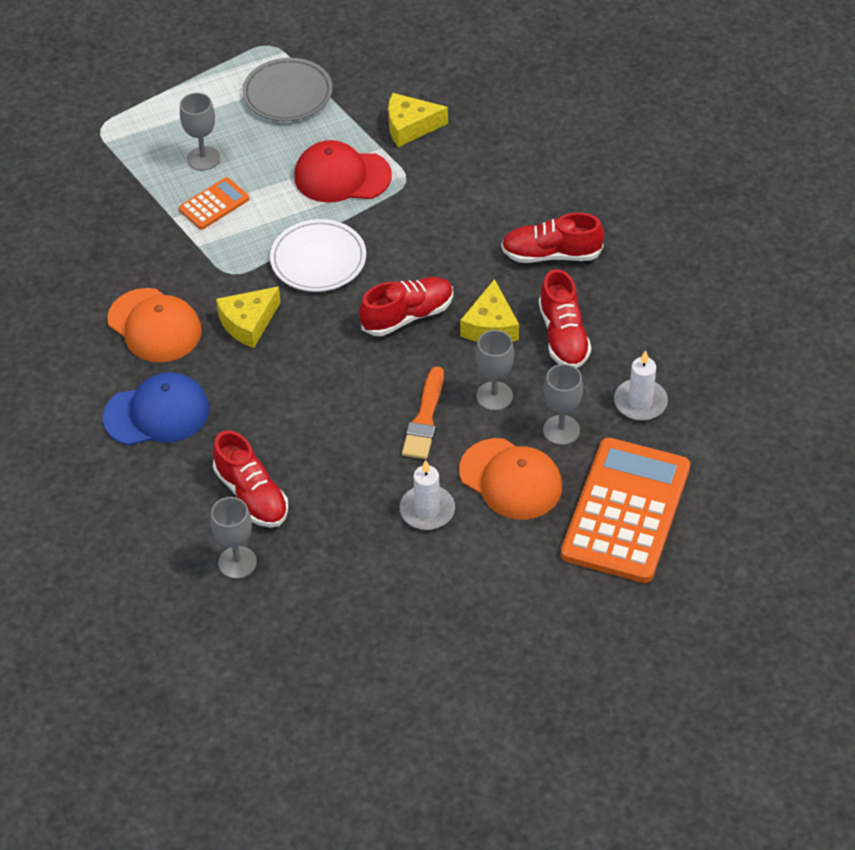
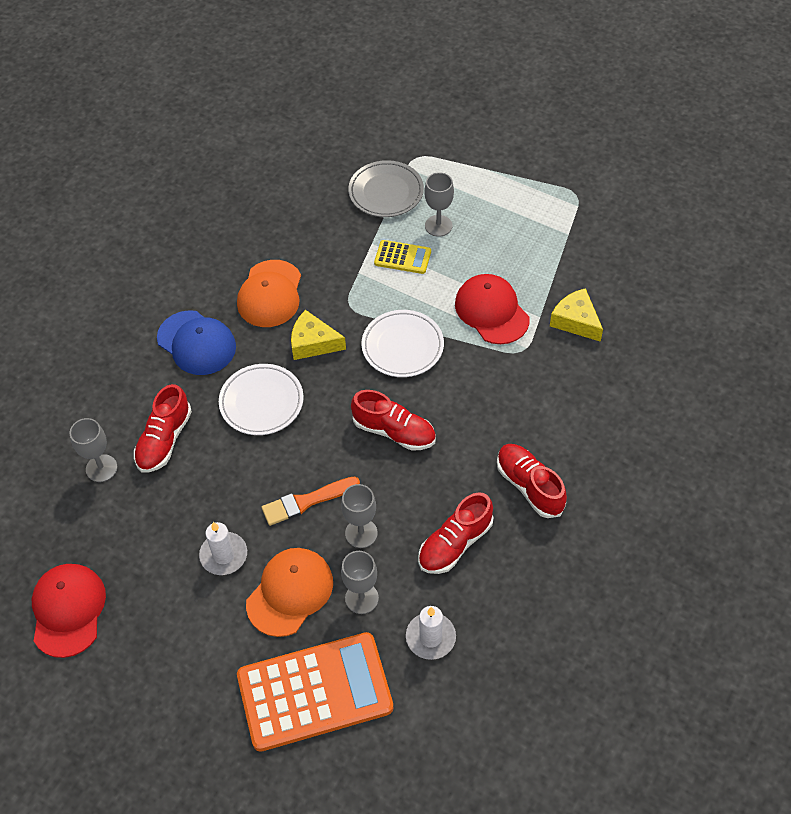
camera: 55 degrees right, 5 degrees up
(214, 204) = (402, 257): orange calculator -> yellow calculator
(280, 397) = (261, 402): none -> white plate
(287, 94) = (540, 233): grey plate -> grey plate (386, 192)
(381, 663) = (68, 610): none -> red cap
(490, 326) = (427, 489): yellow cheese -> none
(510, 479) = (290, 592): orange cap -> orange cap turned 150 degrees counterclockwise

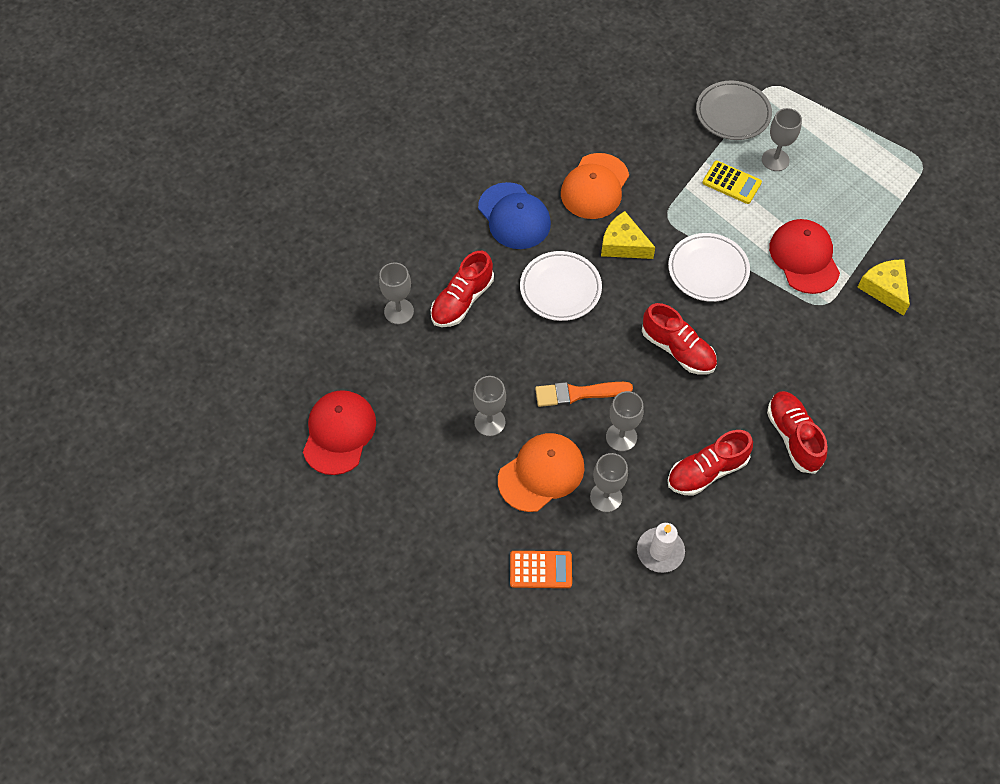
camera: 15 degrees right, 5 degrees up
(224, 555) = (489, 422): white candle -> grey goblet
(315, 692) = (540, 570): orange calculator -> orange calculator, size x0.46

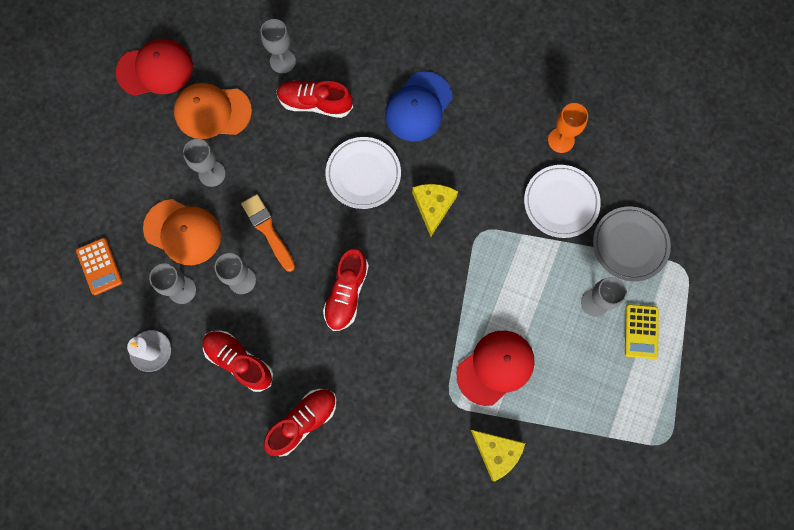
camera: 65 degrees right, 15 degrees up
(595, 186) = (483, 158): orange cap -> orange cap (212, 112)
(607, 121) = (561, 140): none -> orange goblet
(708, 270) = (441, 288): white plate -> white plate (561, 202)
(731, 183) = (548, 273): yellow calculator -> yellow calculator (641, 331)
(885, 289) = (496, 452): yellow cheese -> yellow cheese turned 90 degrees clockwise

